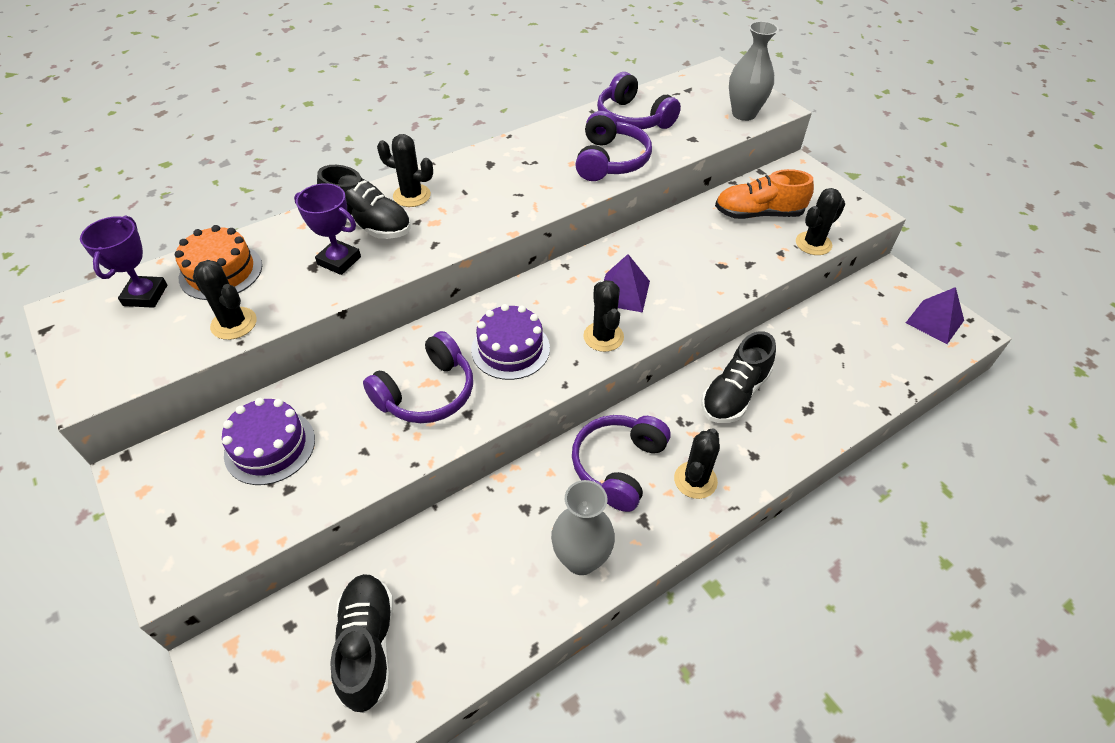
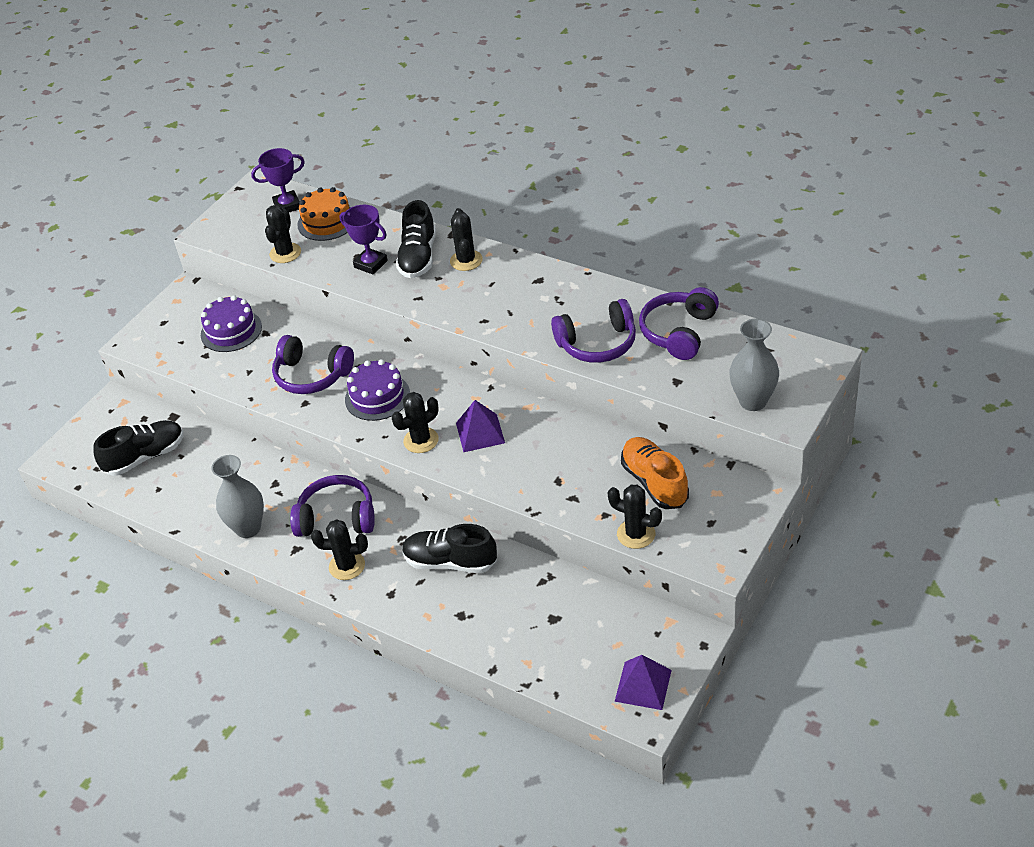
camera: 70 degrees right, 5 degrees down
(339, 261) = (370, 264): purple trophy -> purple trophy turned 60 degrees counterclockwise

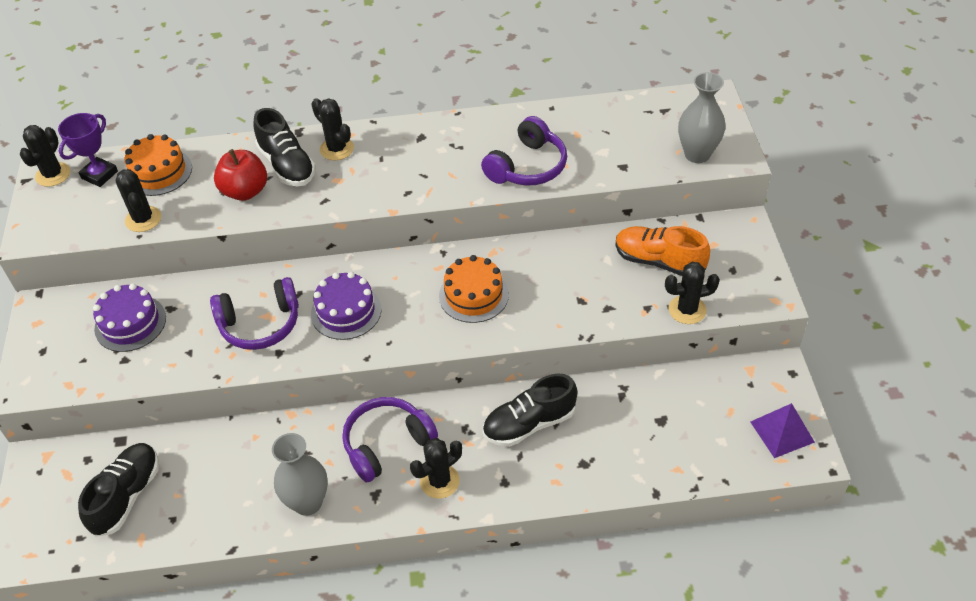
camera: 40 degrees left, 5 degrees up
(370, 264) = (245, 191): purple trophy -> red apple
(421, 440) = (427, 329): black cactus -> black cactus (53, 174)
(480, 433) = (473, 295): purple pyramid -> orange cake
(679, 332) = (584, 127): purple headphones -> none

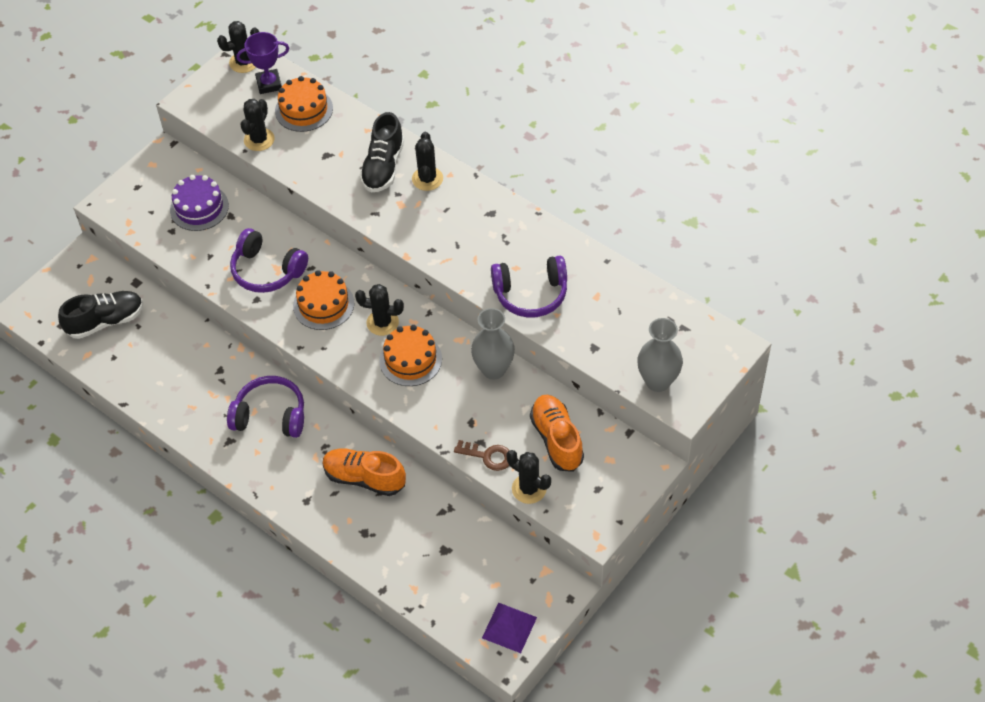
camera: 45 degrees right, 5 degrees up
(245, 191) = (337, 167): red apple -> none
(308, 502) = (189, 412): grey vase -> grey vase (493, 369)
(346, 311) = (323, 304): purple cake -> orange cake
(439, 481) = (272, 466): black cactus -> black cactus (382, 322)
(529, 423) = (364, 478): black shoe -> orange shoe
(627, 313) = (488, 456): none -> brown key

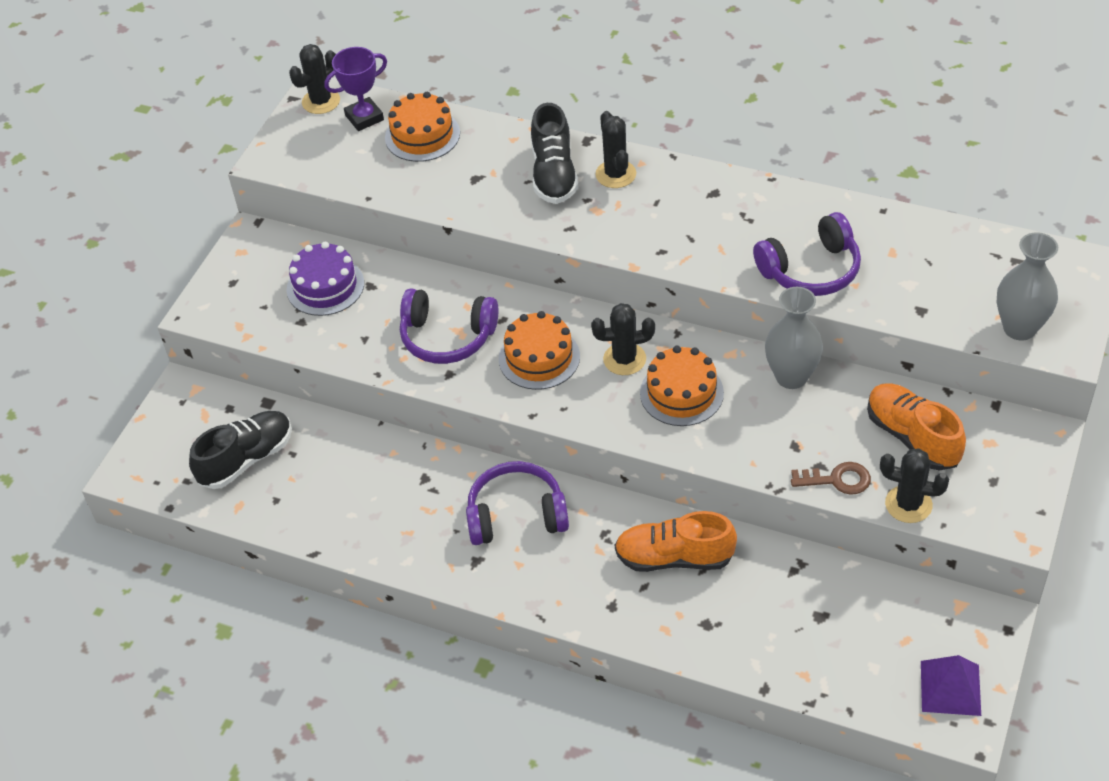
camera: 15 degrees left, 5 degrees down
(259, 140) = (381, 181): black cactus -> none

